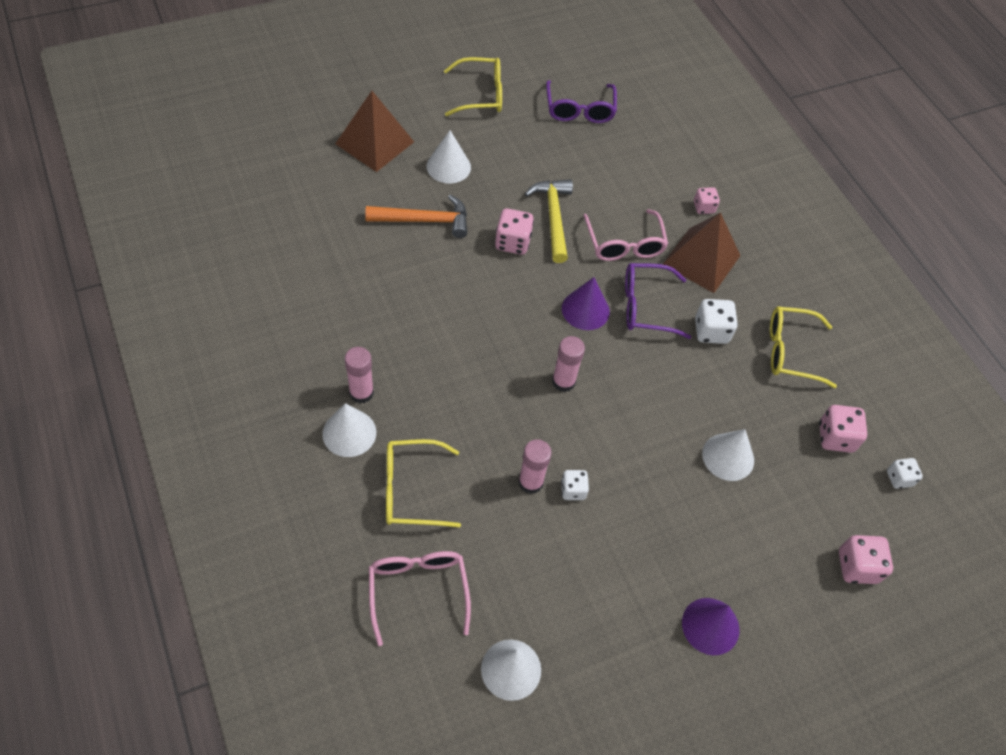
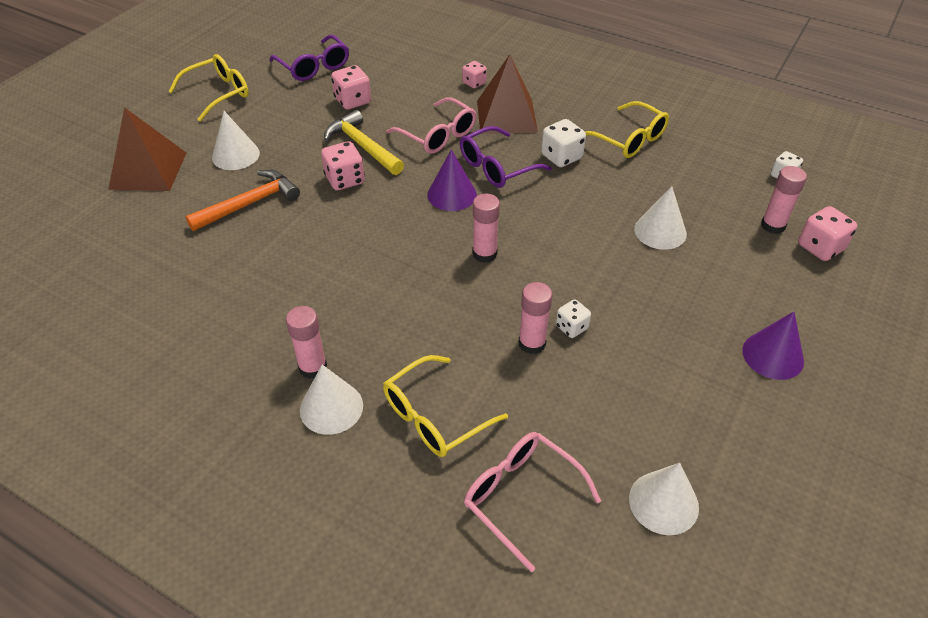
camera: 30 degrees left, 10 degrees down
(790, 351) = (629, 139): yellow glasses -> yellow glasses turned 105 degrees counterclockwise
(835, 437) = (716, 175): pink dice -> pink dice (353, 101)
(835, 518) = (773, 225): none -> pink glue stick

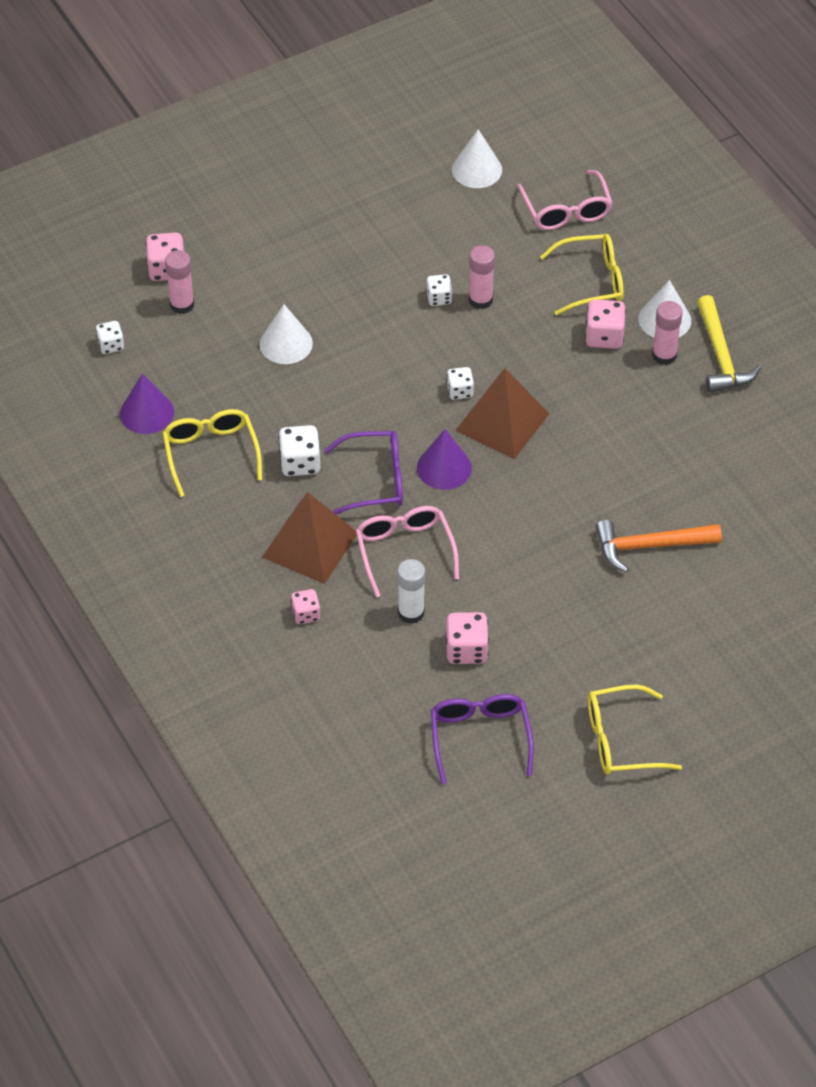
camera: 150 degrees left, 5 degrees up
(148, 170) = (741, 642): brown pyramid -> brown pyramid (502, 422)
(235, 155) = (638, 622): white cone -> none
(345, 180) = (539, 534): pink dice -> pink dice (604, 336)
(363, 146) = (495, 572): yellow hammer -> yellow hammer (721, 355)
(405, 106) = (411, 612): none -> white glue stick
(484, 254) = (460, 391): pink glue stick -> white dice
(773, 355) = (307, 214): purple cone -> purple cone (147, 412)

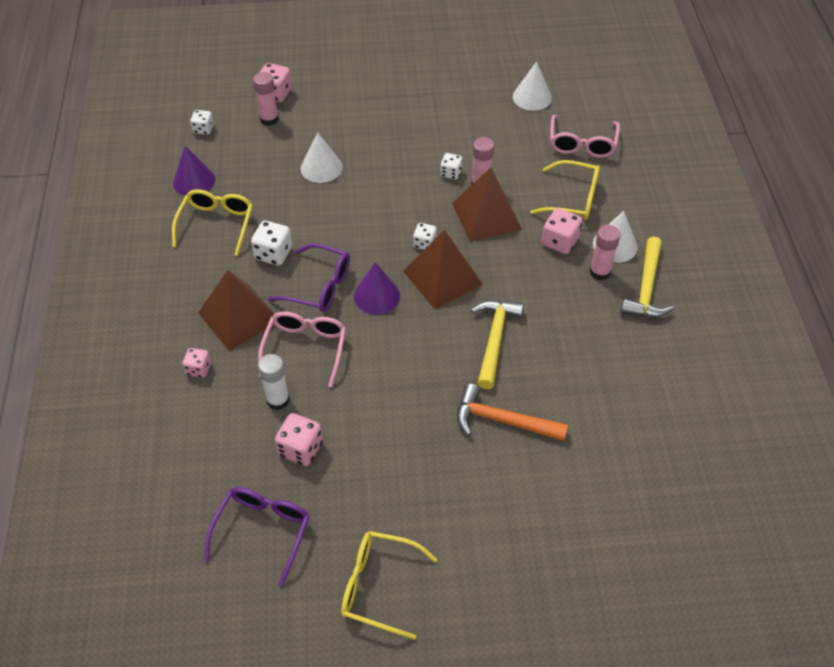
camera: 25 degrees right, 0 degrees up
(509, 335) = (486, 216): none -> brown pyramid
(595, 468) = (494, 340): none -> yellow hammer

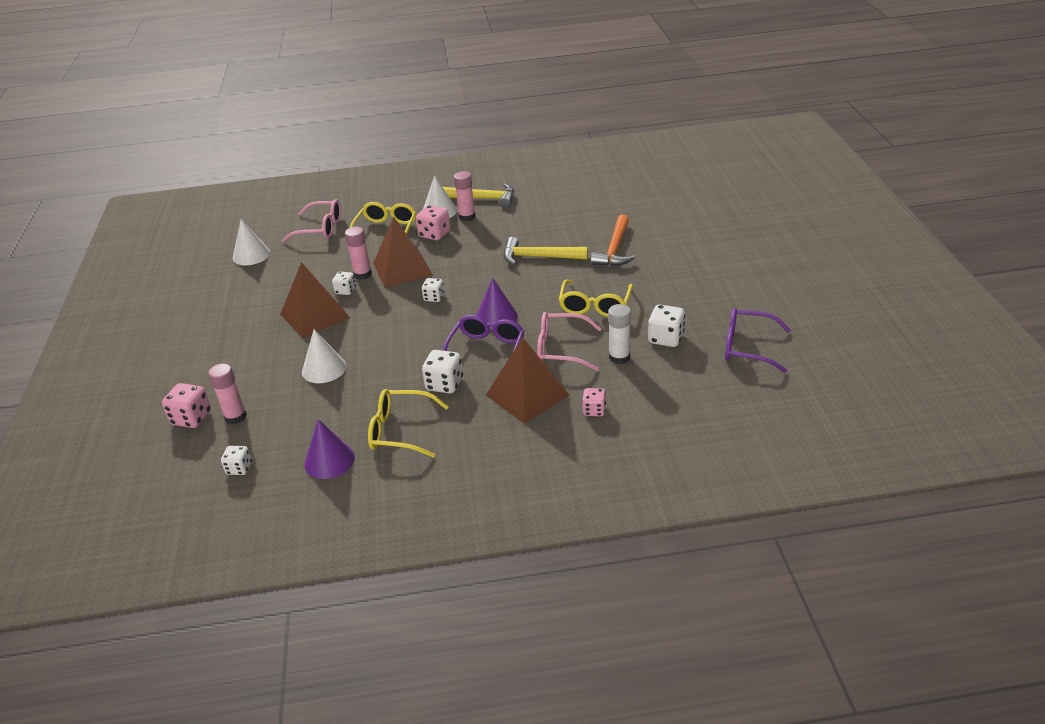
camera: 90 degrees left, 15 degrees down
(301, 449) = (665, 338): pink dice -> white dice
(378, 586) = (770, 289): yellow glasses -> yellow glasses (595, 306)
(442, 277) = (474, 285): brown pyramid -> brown pyramid (314, 315)

